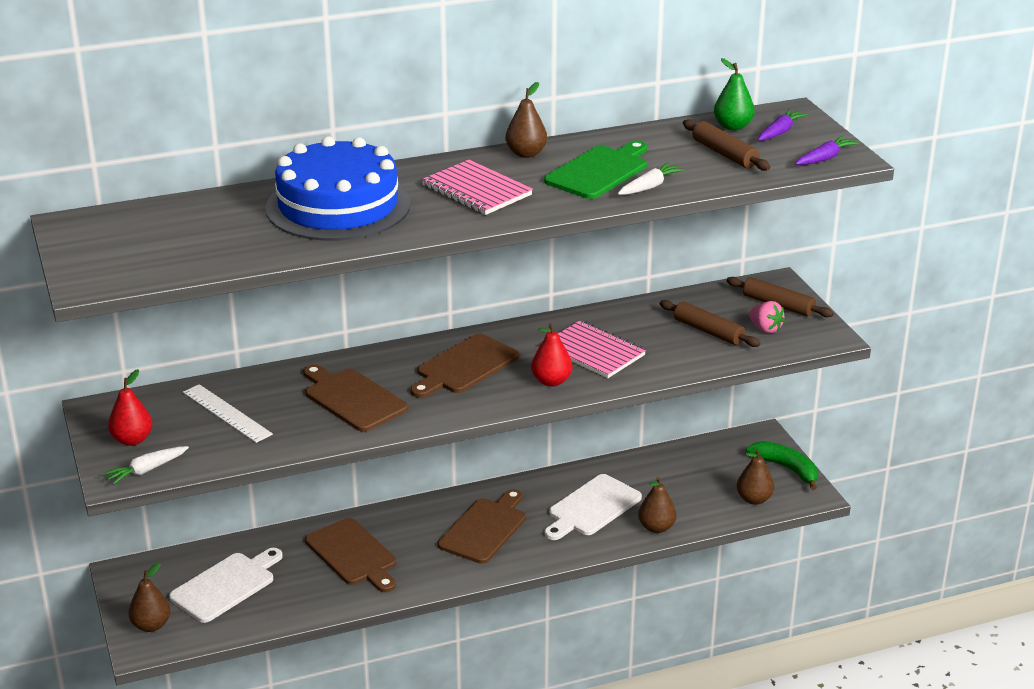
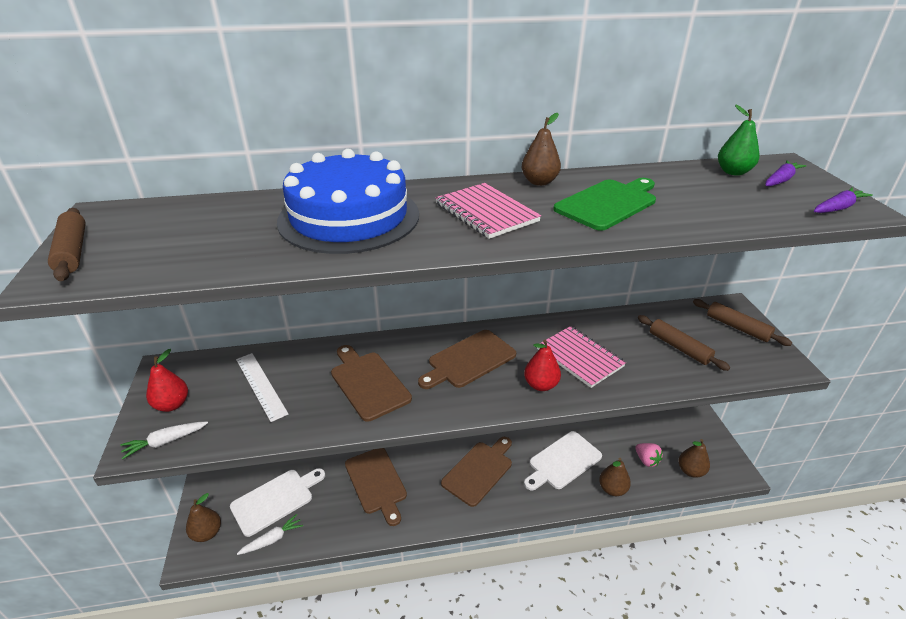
camera: 10 degrees right, 5 degrees up
(649, 187) = (660, 223): white carrot -> white carrot (272, 539)
(724, 154) = (731, 196): brown rolling pin -> brown rolling pin (72, 251)
(765, 329) = (729, 350): pink strawberry -> pink strawberry (646, 460)
(787, 468) = (715, 443): green banana -> none

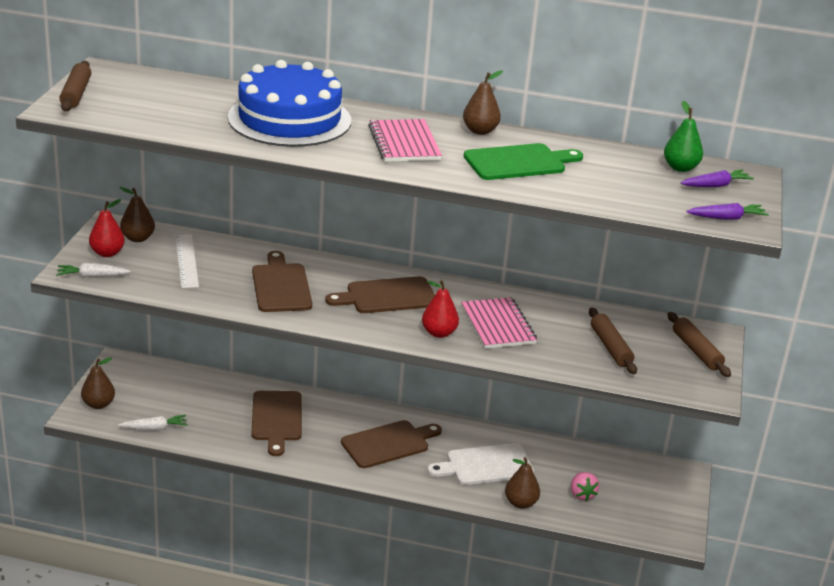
camera: 20 degrees right, 5 degrees down
(275, 500) = (171, 400): white cutting board -> none
(690, 471) = (624, 518): brown pear -> brown pear (138, 238)

